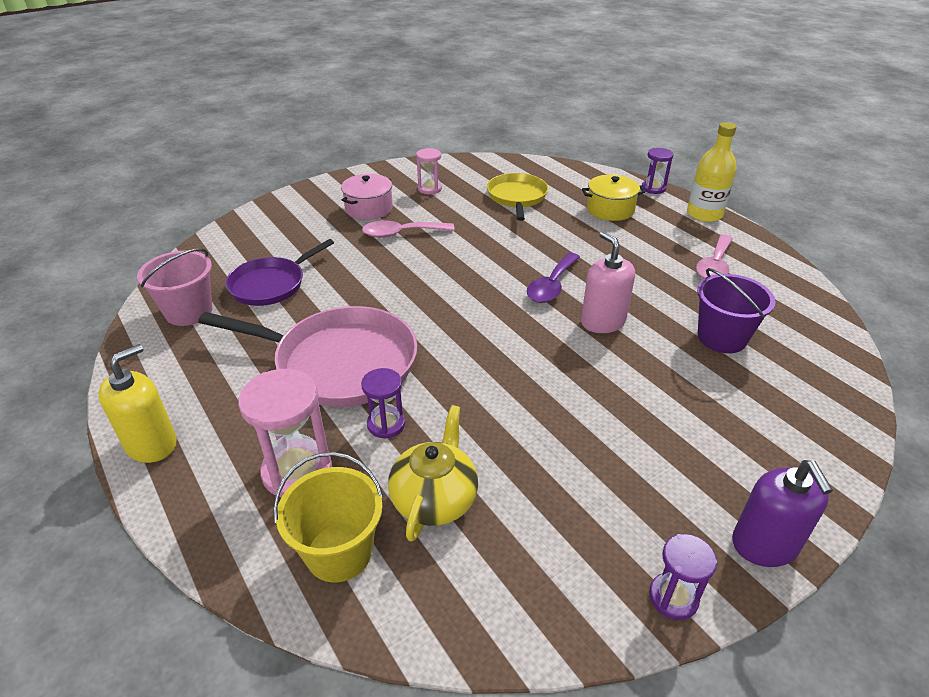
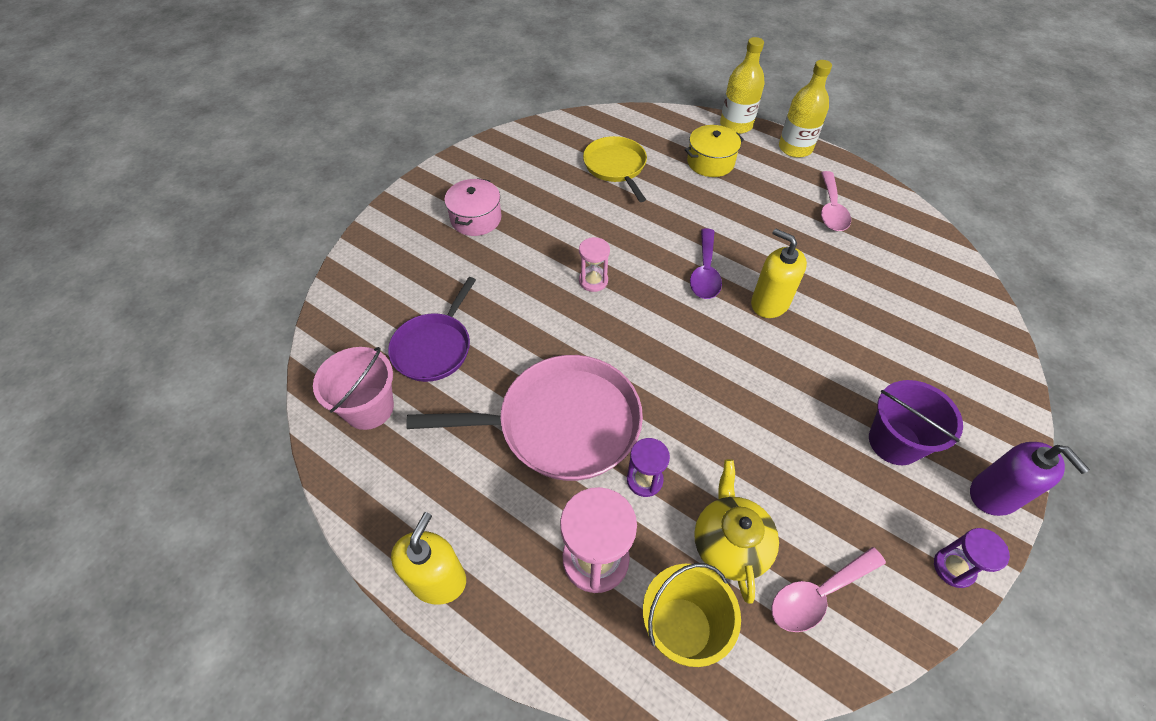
camera: 20 degrees left, 15 degrees up
(401, 233) = (528, 244): pink spoon -> pink spoon (818, 594)
(429, 189) = (523, 176): pink hourglass -> pink hourglass (593, 281)
(602, 322) = (769, 303): pink soap dispenser -> yellow soap dispenser
(653, 188) = (736, 125): purple hourglass -> yellow bottle
(721, 337) = (873, 292): purple bucket -> purple bucket (894, 442)

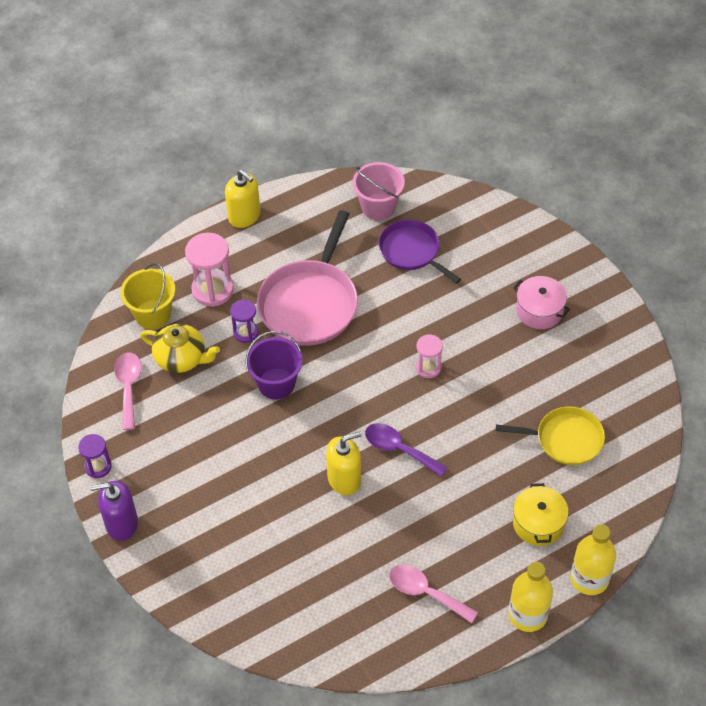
camera: 115 degrees right, 0 degrees up
(894, 442) = (188, 489): purple bucket -> purple bucket (276, 383)

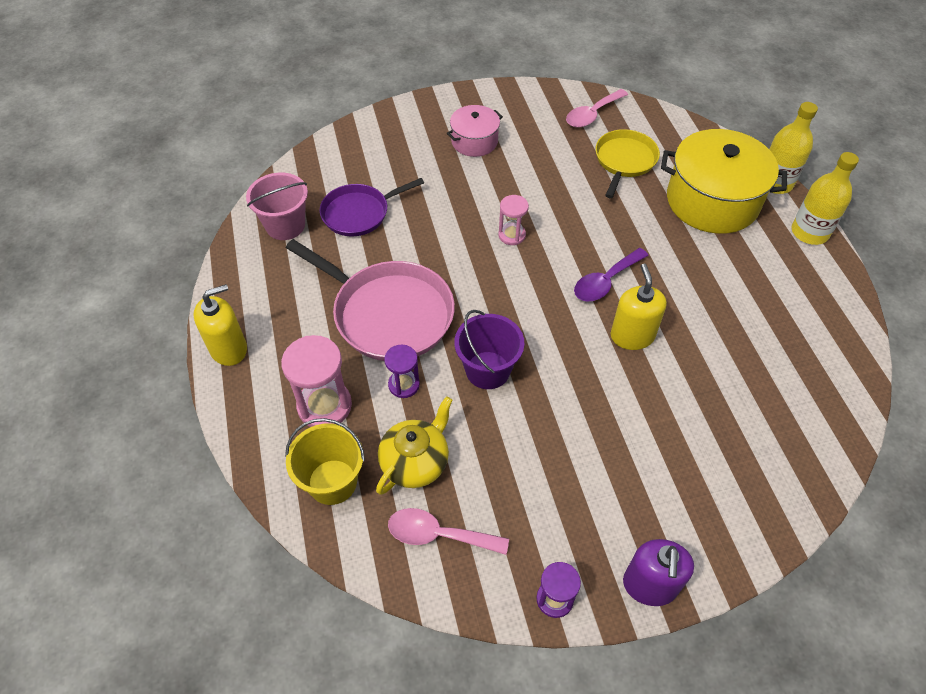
camera: 75 degrees left, 0 degrees up
(425, 592) = (779, 301): pink spoon -> pink spoon (592, 114)
(538, 523) = (712, 201): yellow pot -> yellow pot, size x1.86

